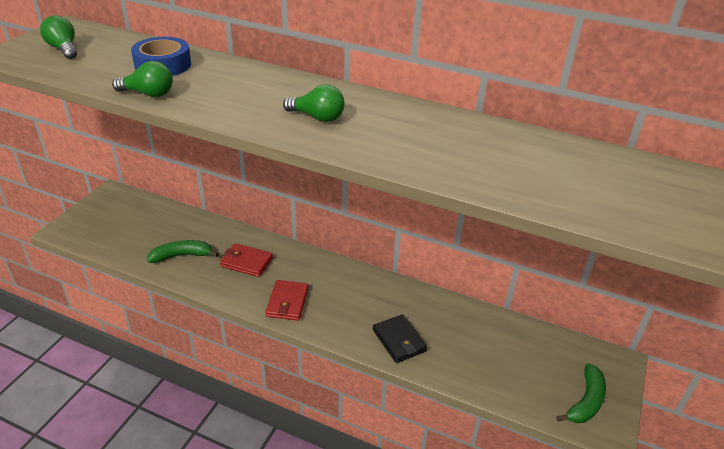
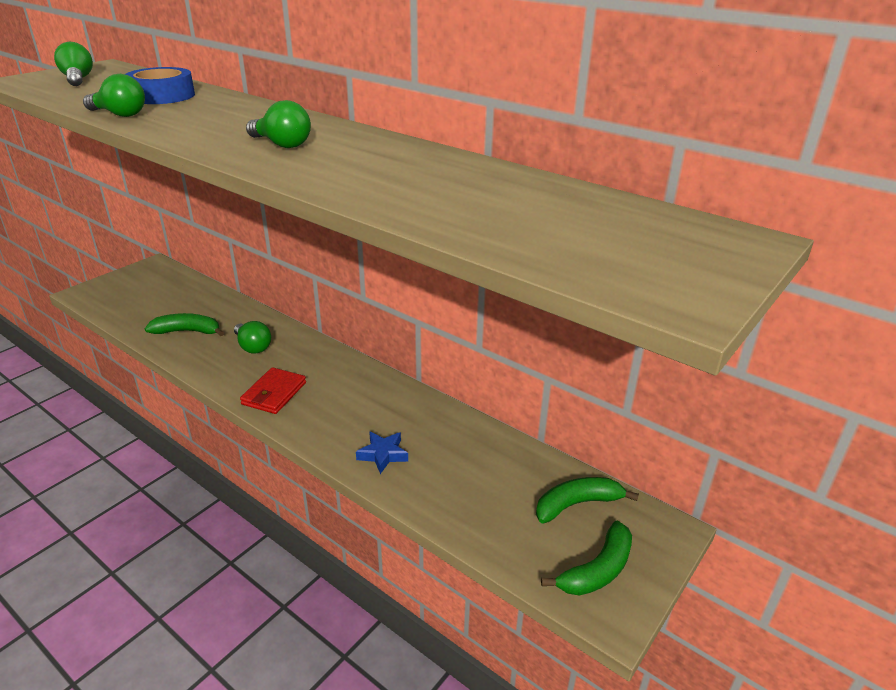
camera: 15 degrees right, 5 degrees down
(246, 262) = (253, 347): red wallet -> green light bulb
(399, 340) = (383, 454): black wallet -> blue star
(552, 355) = (577, 504): none -> green banana

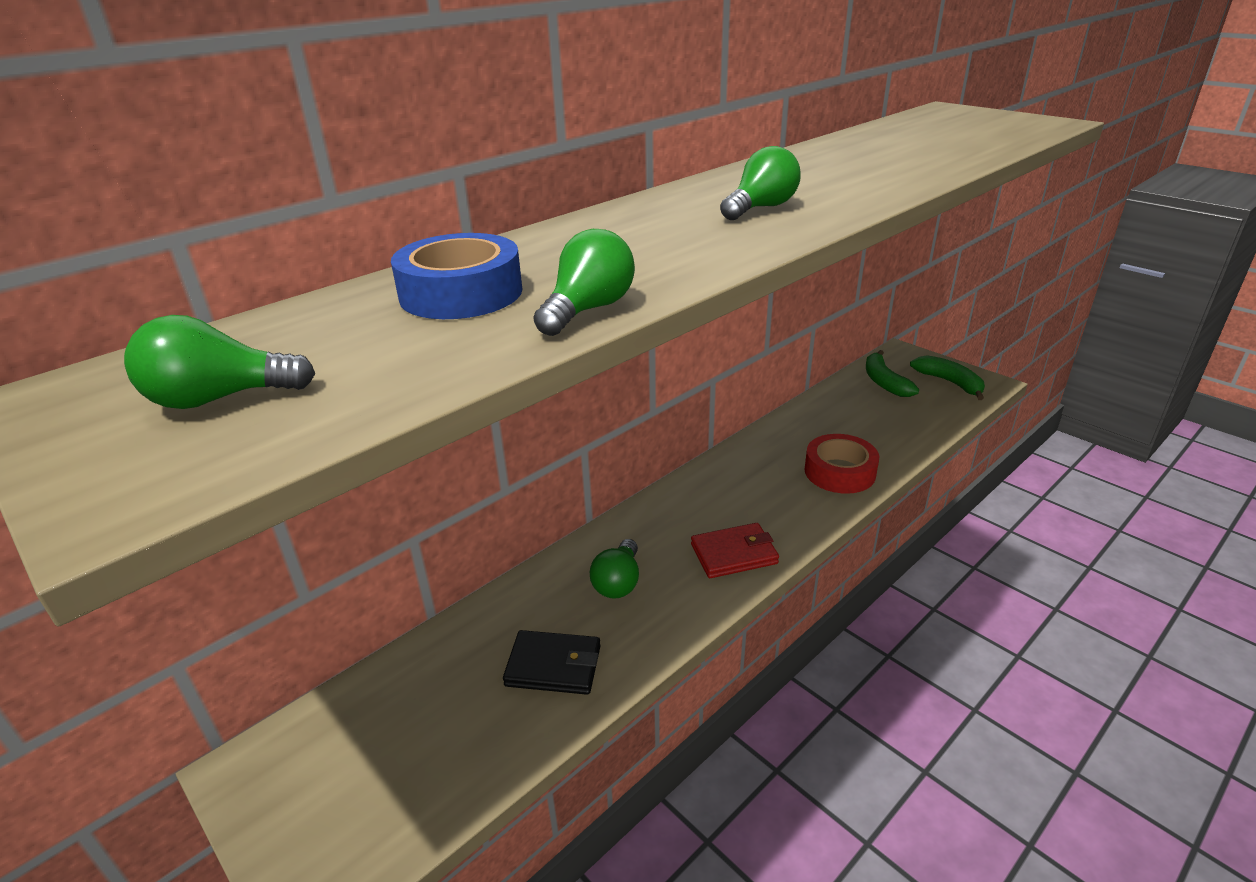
camera: 80 degrees left, 0 degrees up
(187, 331) = (554, 666): green banana -> black wallet
(253, 347) = (618, 582): green light bulb -> green light bulb turned 135 degrees clockwise
(274, 393) = (734, 554): red wallet -> red wallet turned 45 degrees counterclockwise
(383, 454) = (839, 472): blue star -> red tape

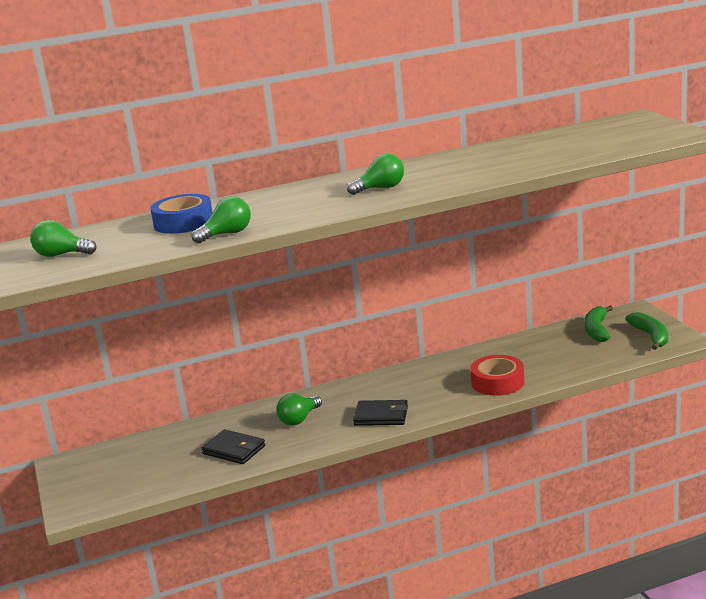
camera: 25 degrees right, 10 degrees down
(734, 554) = (381, 416): red wallet -> black wallet

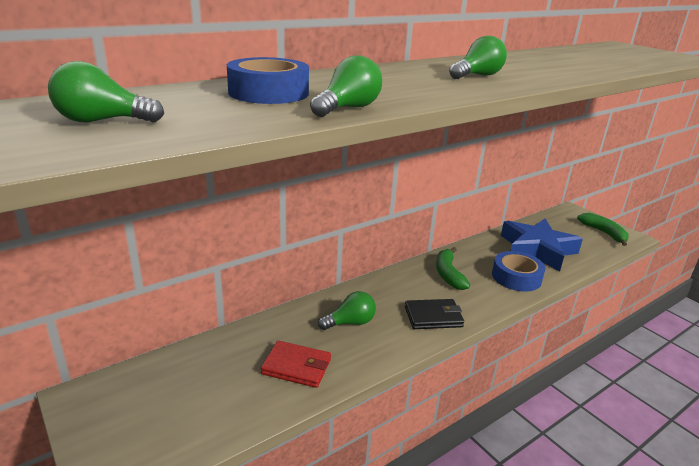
camera: 20 degrees left, 5 degrees up
(234, 450) = (296, 367): black wallet -> red wallet
(299, 419) = (350, 323): green light bulb -> green light bulb turned 135 degrees counterclockwise
(497, 382) = (516, 277): red tape -> blue tape
(547, 355) = (537, 250): none -> blue star
(597, 330) = (557, 227): green banana -> green banana (448, 274)

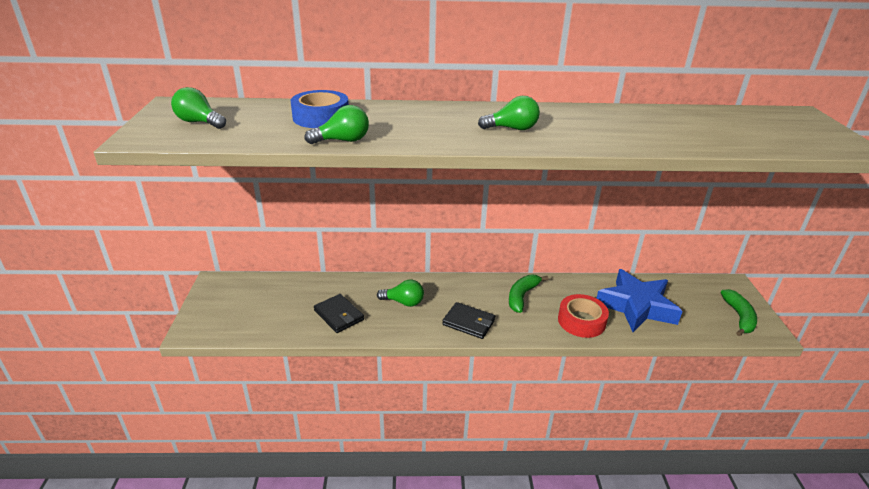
camera: 35 degrees right, 5 degrees up
(296, 367) = (339, 315): red wallet -> black wallet
(516, 277) = (581, 321): blue tape -> red tape

